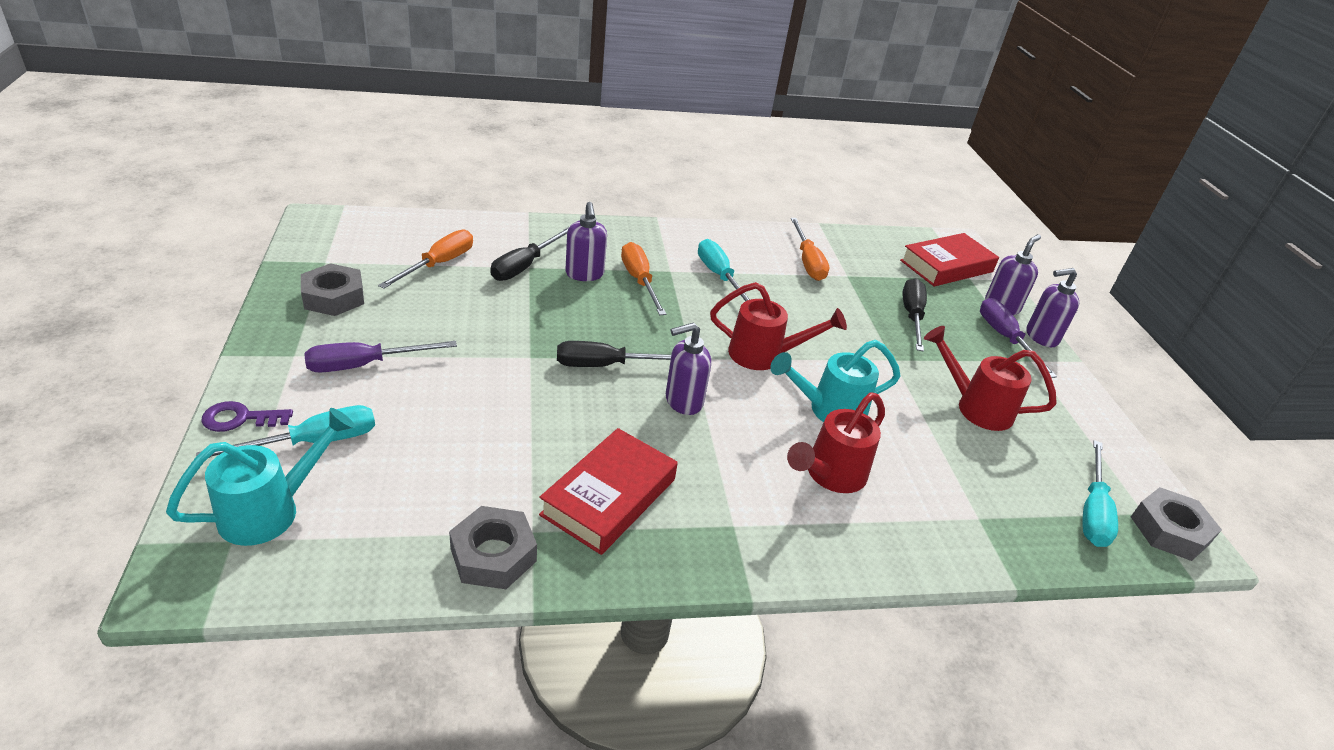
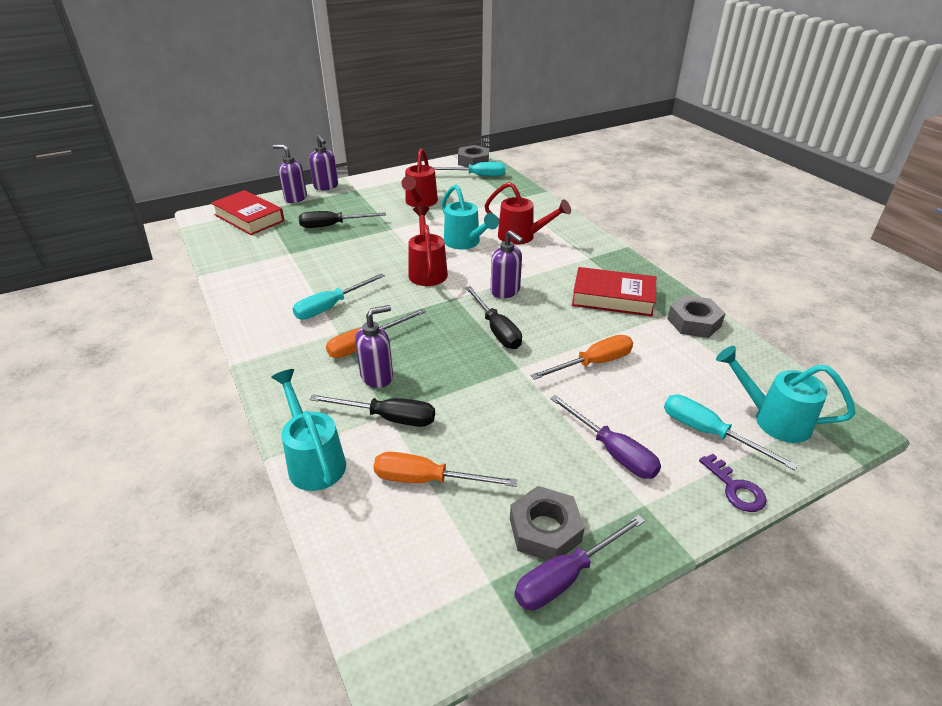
camera: 105 degrees left, 0 degrees up
(508, 227) = (314, 460): none -> turquoise watering can
(807, 262) = (278, 271): orange screwdriver -> orange screwdriver (593, 363)
(1005, 338) = (337, 196): purple screwdriver -> purple screwdriver (566, 576)

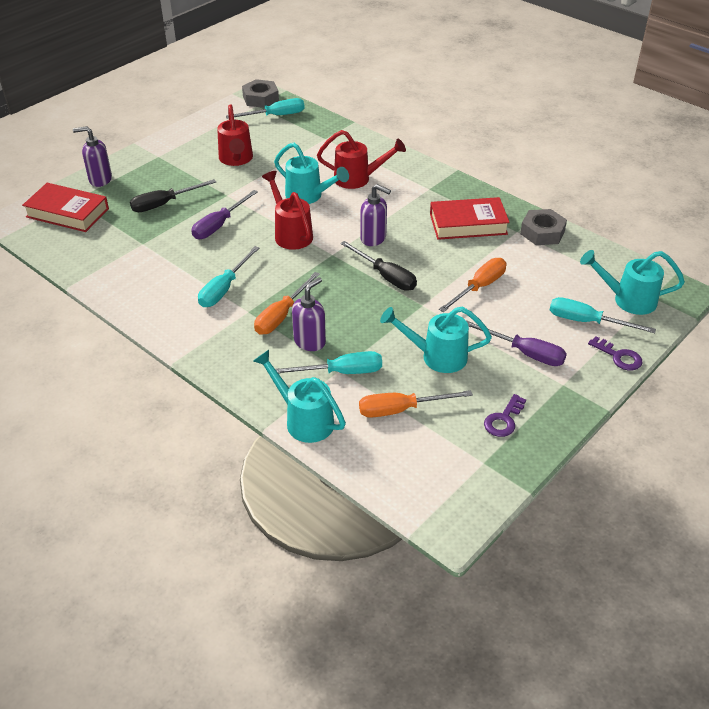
camera: 20 degrees left, 5 degrees up
(326, 187) = (123, 159): purple soap dispenser -> none
(388, 418) = (341, 372): black screwdriver -> turquoise screwdriver
(504, 428) = (436, 356): none -> turquoise watering can
(545, 530) = (503, 420): grey nut -> purple key
(566, 576) = (532, 444): purple screwdriver -> purple screwdriver (219, 225)

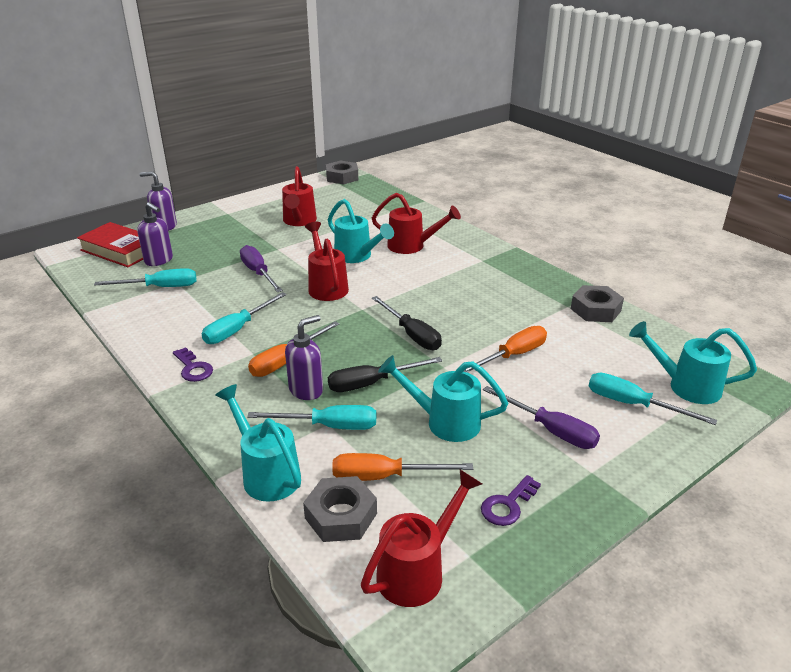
camera: 10 degrees right, 10 degrees down
(164, 204) = (214, 251): black screwdriver -> black screwdriver (372, 383)
(219, 225) = (258, 273): purple screwdriver -> purple screwdriver turned 105 degrees clockwise
(275, 116) = (350, 191): turquoise screwdriver -> turquoise screwdriver (160, 287)
(373, 238) = (410, 298): purple soap dispenser -> purple soap dispenser (159, 260)
(376, 446) = (341, 515): none -> grey nut
(448, 479) = (418, 570): none -> red watering can
(468, 224) = (515, 295): red book -> none
(619, 357) = (667, 448): purple key -> purple key (193, 368)

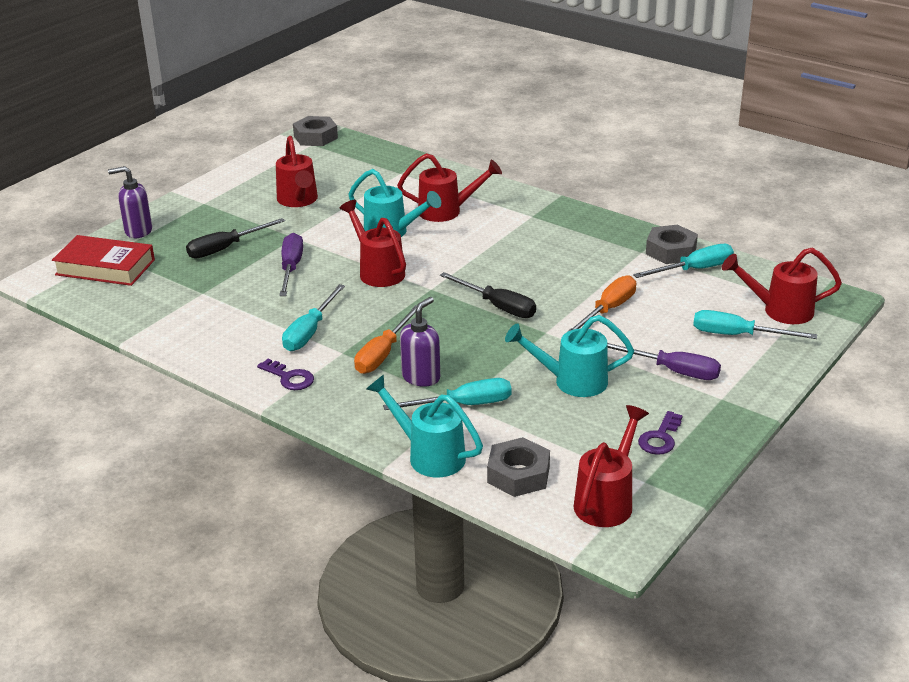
camera: 15 degrees left, 0 degrees up
(159, 260) = (163, 272): purple soap dispenser -> none
(160, 287) = (188, 302): turquoise screwdriver -> turquoise screwdriver (694, 270)
(258, 273) = (291, 268): purple screwdriver -> purple screwdriver turned 45 degrees clockwise
(372, 383) = (483, 360): black screwdriver -> black screwdriver (226, 248)
(385, 476) = (540, 437): orange screwdriver -> none
(685, 386) = (779, 310): turquoise watering can -> red watering can

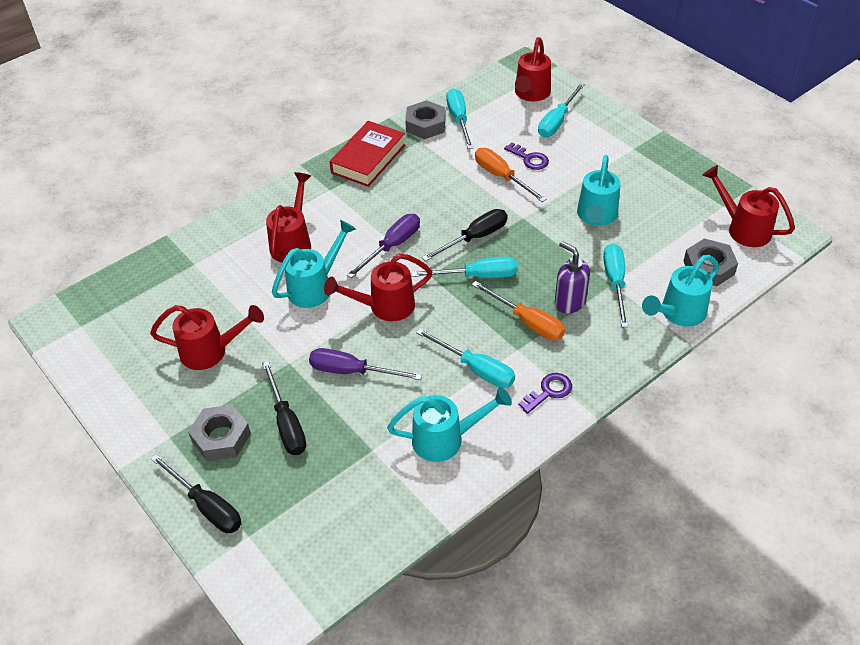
camera: 75 degrees left, 15 degrees up
(105, 267) = (279, 542): red book -> red book (368, 159)
(138, 231) = (206, 506): purple soap dispenser -> black screwdriver
(220, 327) = (446, 439): none -> turquoise watering can
(315, 137) = (65, 321): grey nut -> grey nut (221, 437)
(440, 316) = (477, 276): none -> turquoise screwdriver
(660, 438) = (675, 187): purple key -> purple key (529, 159)
(672, 371) = (594, 163): purple screwdriver -> purple screwdriver (392, 246)

